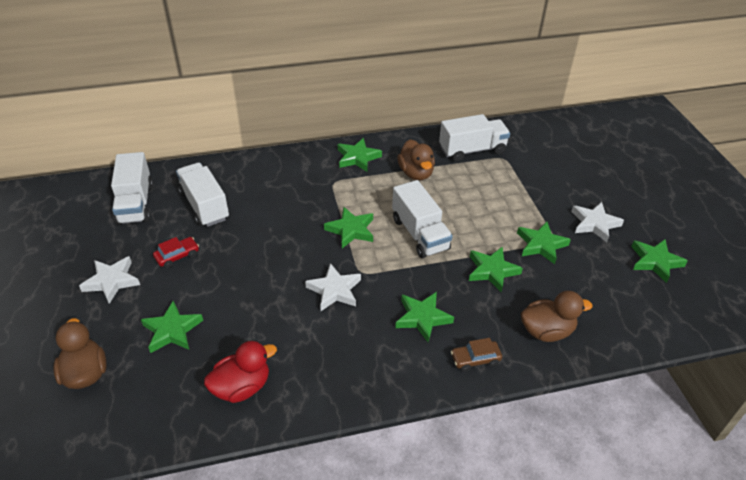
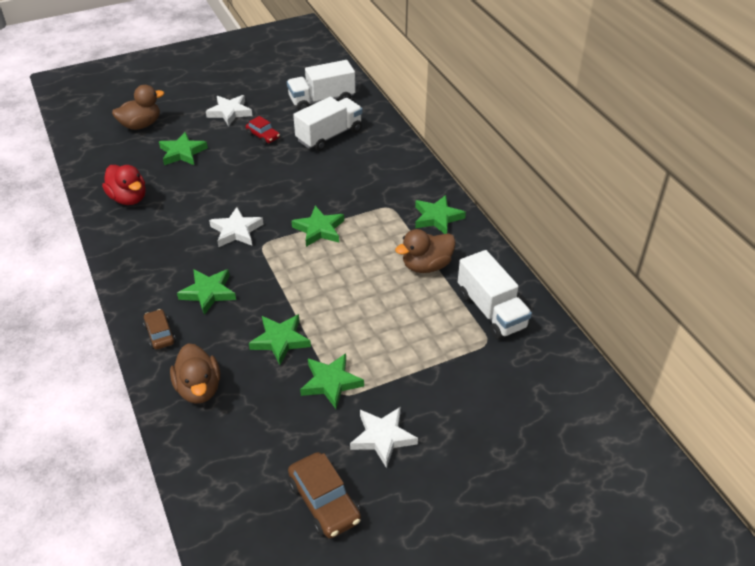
camera: 80 degrees right, 0 degrees up
(420, 234) = (325, 279): white truck -> none
(655, 262) = (324, 502): green star -> brown car

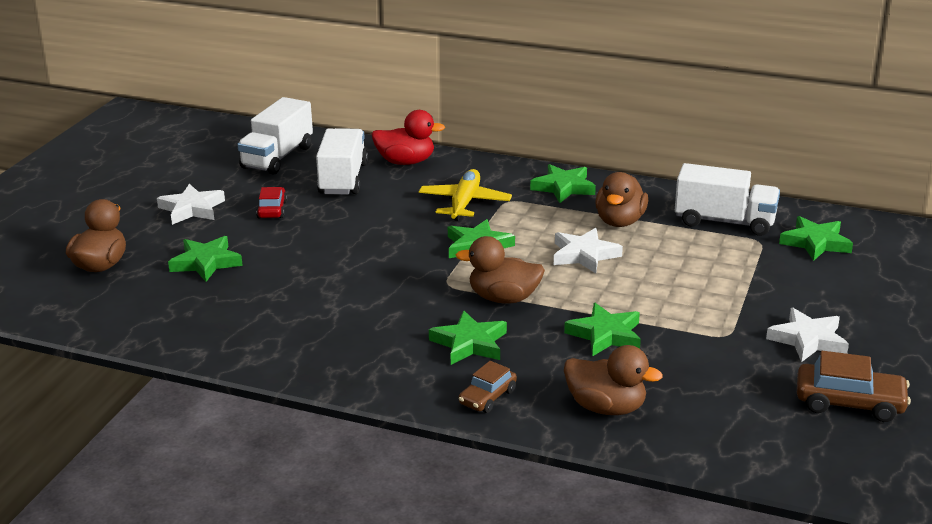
camera: 45 degrees left, 15 degrees down
(128, 198) = (223, 326): red duck -> red duck (406, 162)
(160, 334) = (487, 397): brown car -> brown car turned 75 degrees counterclockwise
(236, 231) = (399, 288): white star -> white star (584, 255)
(263, 136) = (272, 210): red car -> red car turned 90 degrees counterclockwise
(272, 275) = (503, 298): none -> brown duck
(331, 383) = (702, 334): green star -> green star (815, 243)
(363, 193) = (464, 203): none -> yellow plane

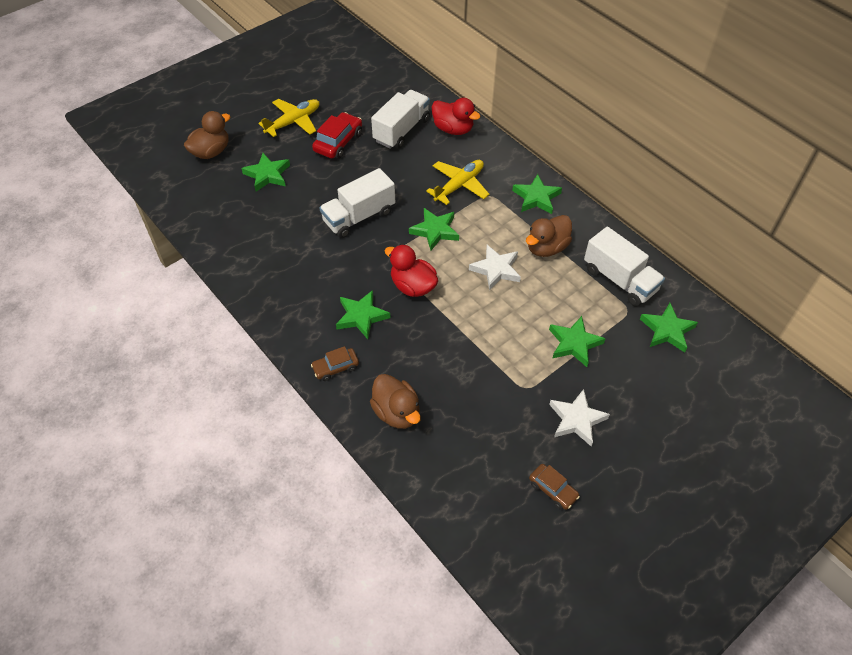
camera: 30 degrees right, 25 degrees up
(192, 209) = (294, 122): white star -> yellow plane
(272, 210) = (338, 142): red car -> red car, size x1.59
(277, 157) = (377, 93): white truck -> white truck (359, 217)
(503, 298) = (413, 286): brown duck -> red duck
(605, 335) = (448, 349): green star -> green star (574, 343)
(849, 403) = (553, 490): brown car -> brown car, size x0.63

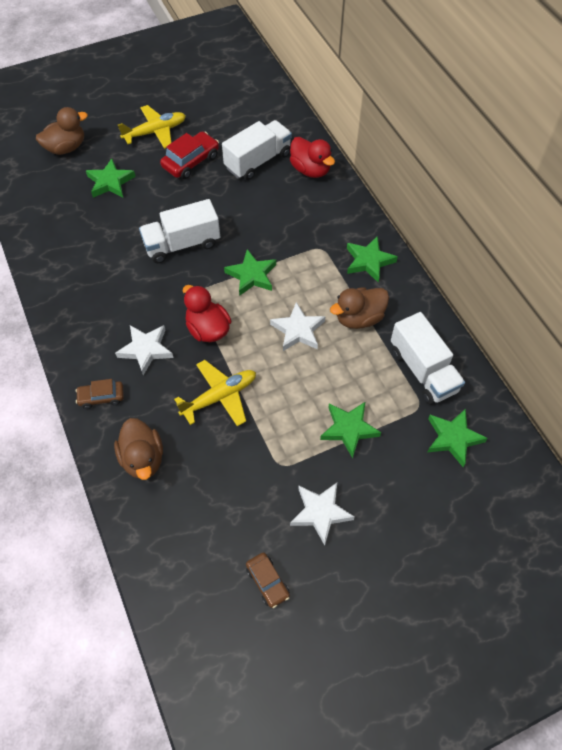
camera: 15 degrees right, 5 degrees up
(361, 316) = (146, 349): green star -> white star
(459, 185) = (294, 232): yellow plane -> yellow plane (220, 397)

